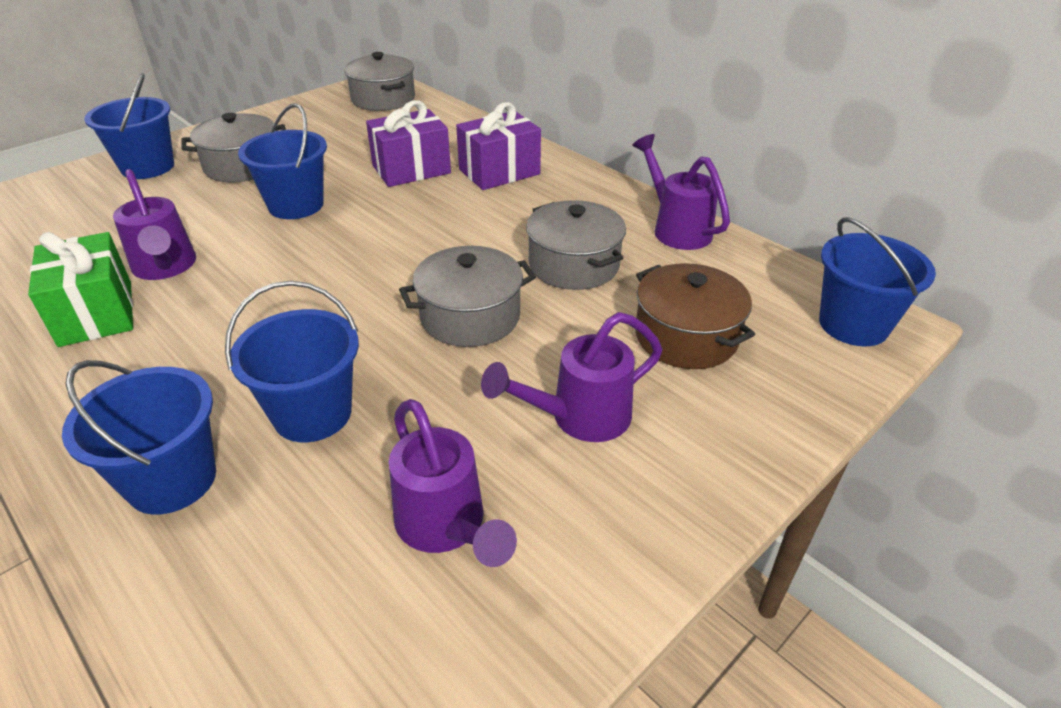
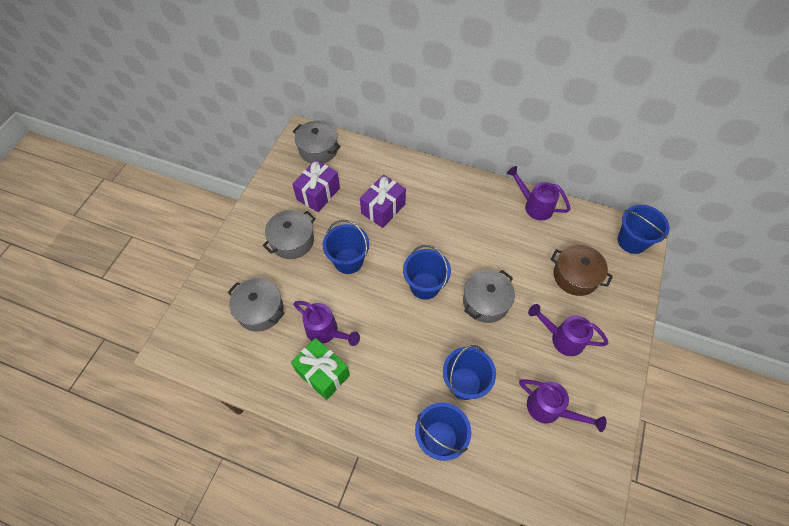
camera: 25 degrees left, 20 degrees up
(147, 167) = (240, 263): blue bucket -> blue bucket (425, 285)
(499, 172) = (428, 193): purple gift -> purple gift (318, 194)
(574, 265) = (506, 250): grey pot -> grey pot (260, 310)
(579, 418) = (562, 338): purple watering can -> purple watering can turned 75 degrees clockwise

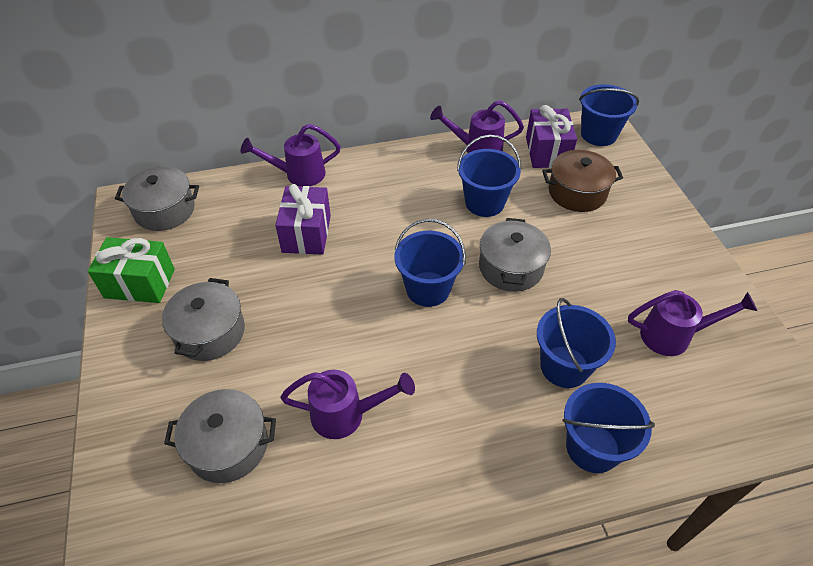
camera: 35 degrees left, 10 degrees down
(318, 194) = (204, 259): purple gift -> purple gift (547, 152)
(323, 374) = (384, 470): green gift -> green gift (140, 283)
(348, 261) = (308, 314): blue bucket -> blue bucket (484, 203)
(562, 338) = (619, 258): purple watering can -> purple watering can (299, 174)

